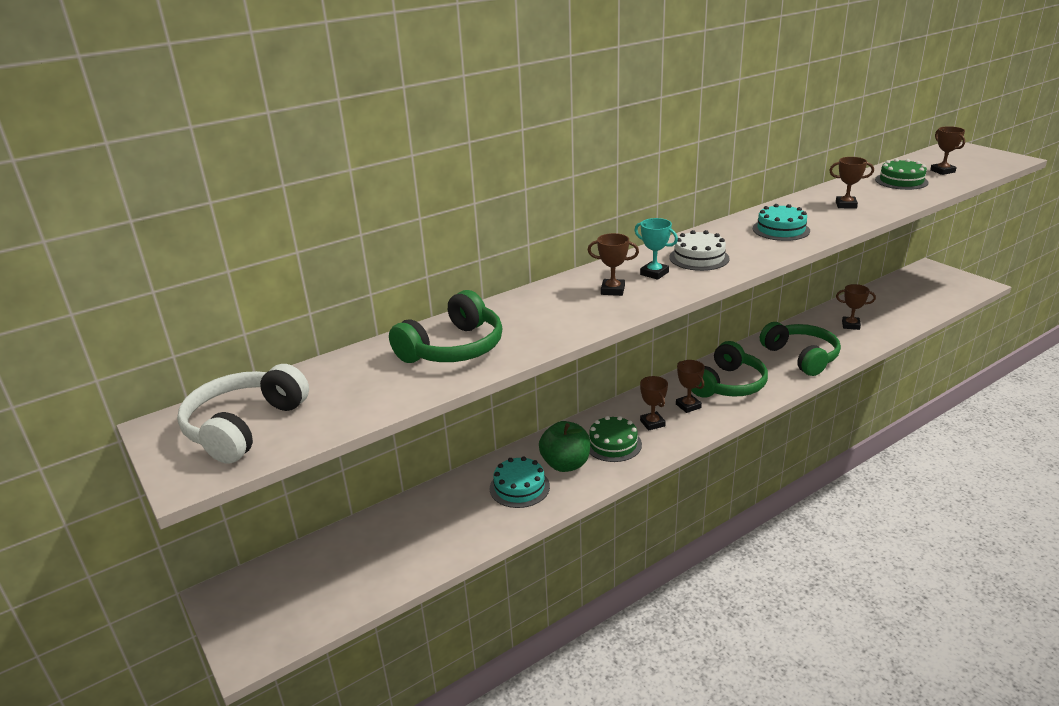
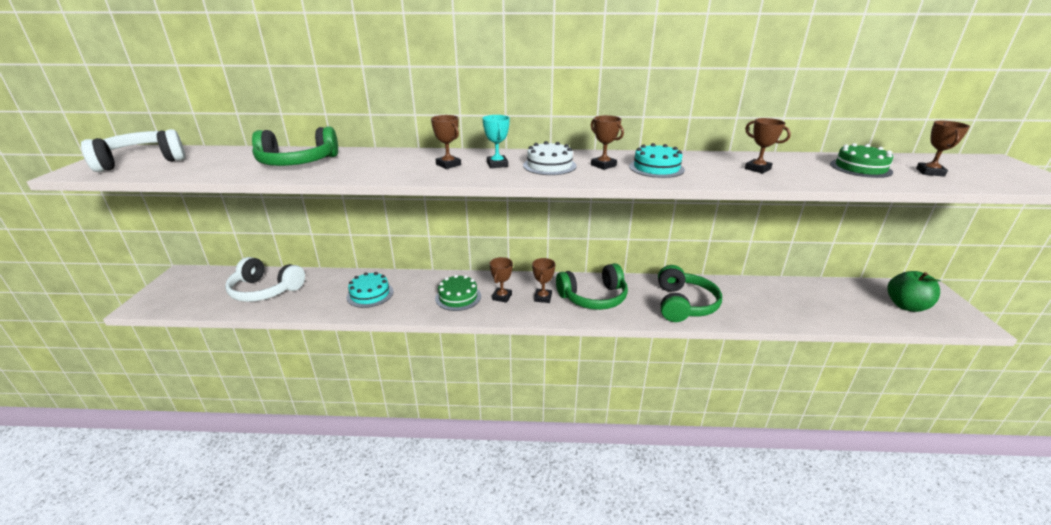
camera: 35 degrees right, 0 degrees up
(387, 547) = (265, 290): none -> white headphones
(565, 464) = (413, 294): green apple -> green apple (906, 306)
(850, 325) = (767, 301): brown trophy -> brown trophy (603, 165)

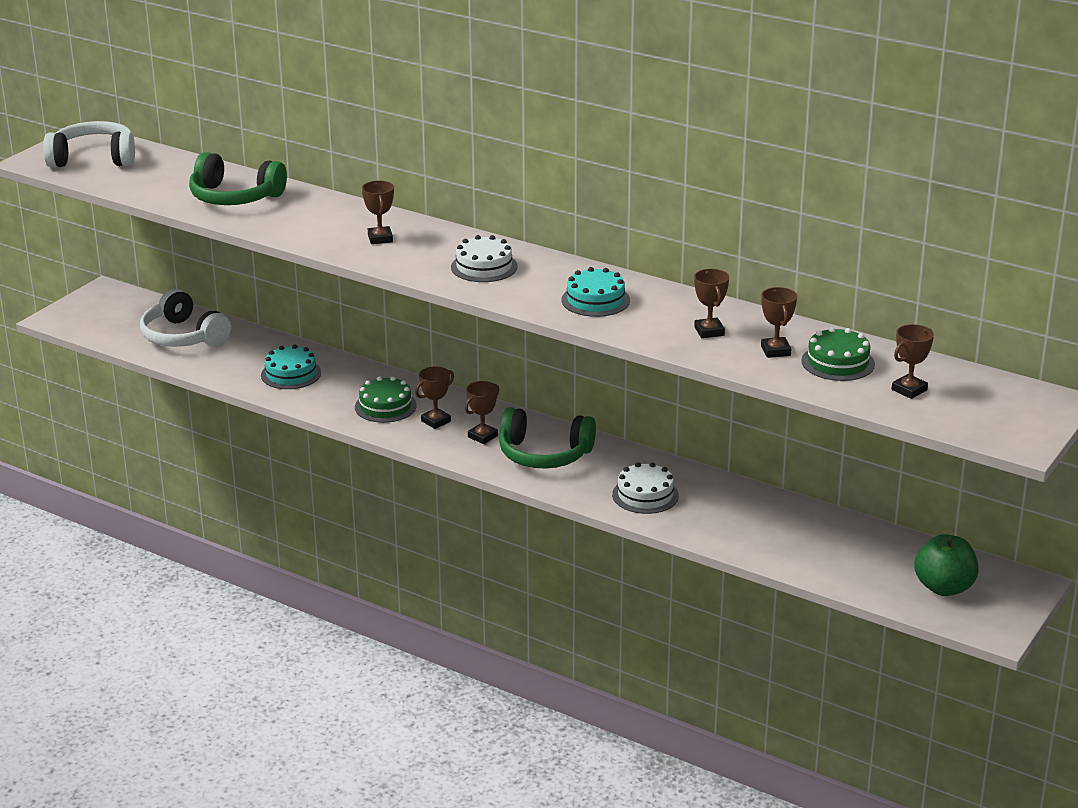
camera: 30 degrees right, 0 degrees up
(497, 164) = (431, 251): turquoise trophy -> none
(603, 165) = (543, 281): brown trophy -> brown trophy (775, 351)
(683, 304) = (645, 495): green headphones -> white cake

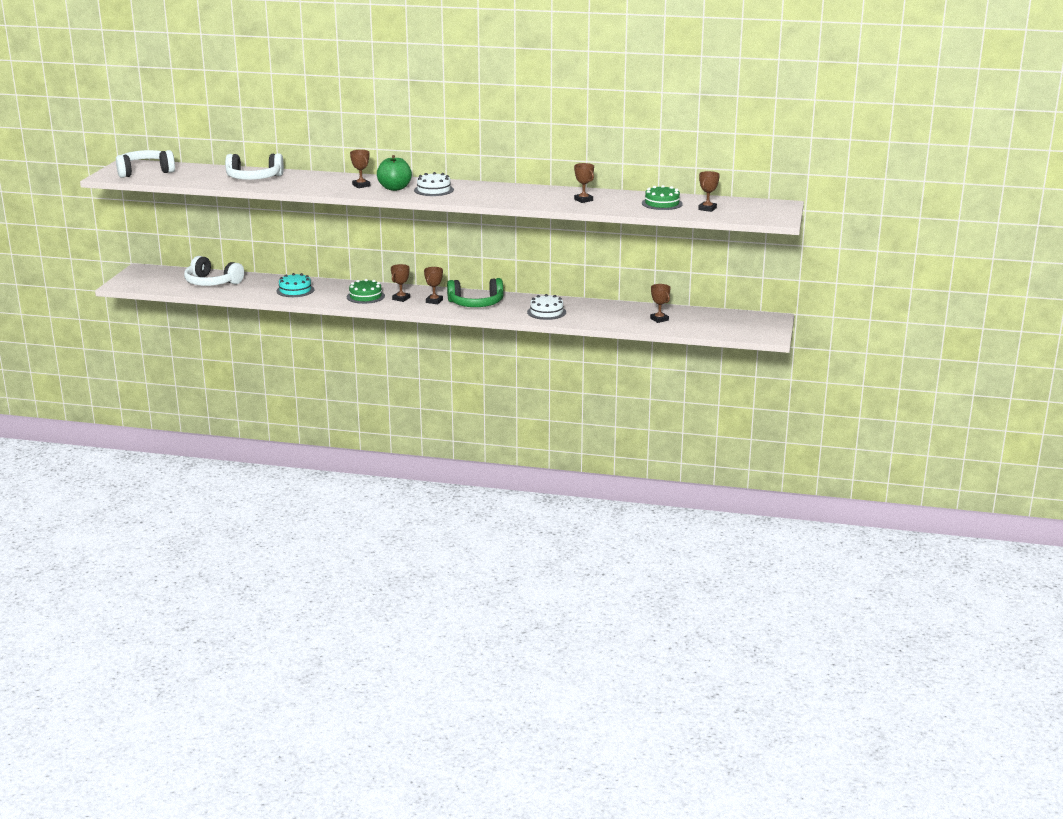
camera: 20 degrees left, 5 degrees down
(235, 197) = (254, 178): green headphones -> white headphones
(595, 300) = (510, 195): turquoise cake -> none
(775, 351) = (625, 203): brown trophy -> brown trophy (659, 319)
(944, 587) = (732, 325): green apple -> green apple (395, 188)

